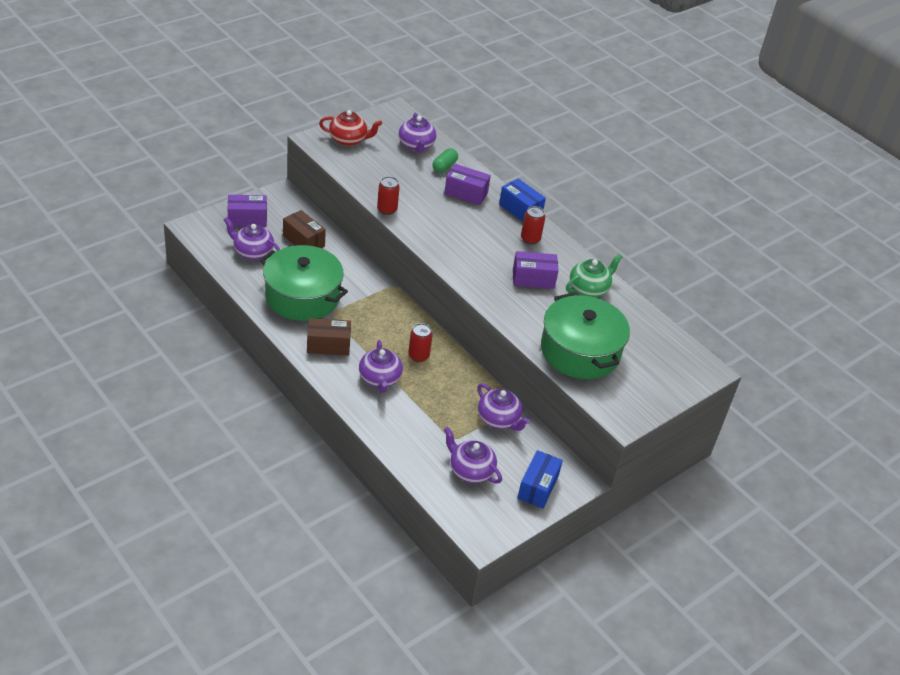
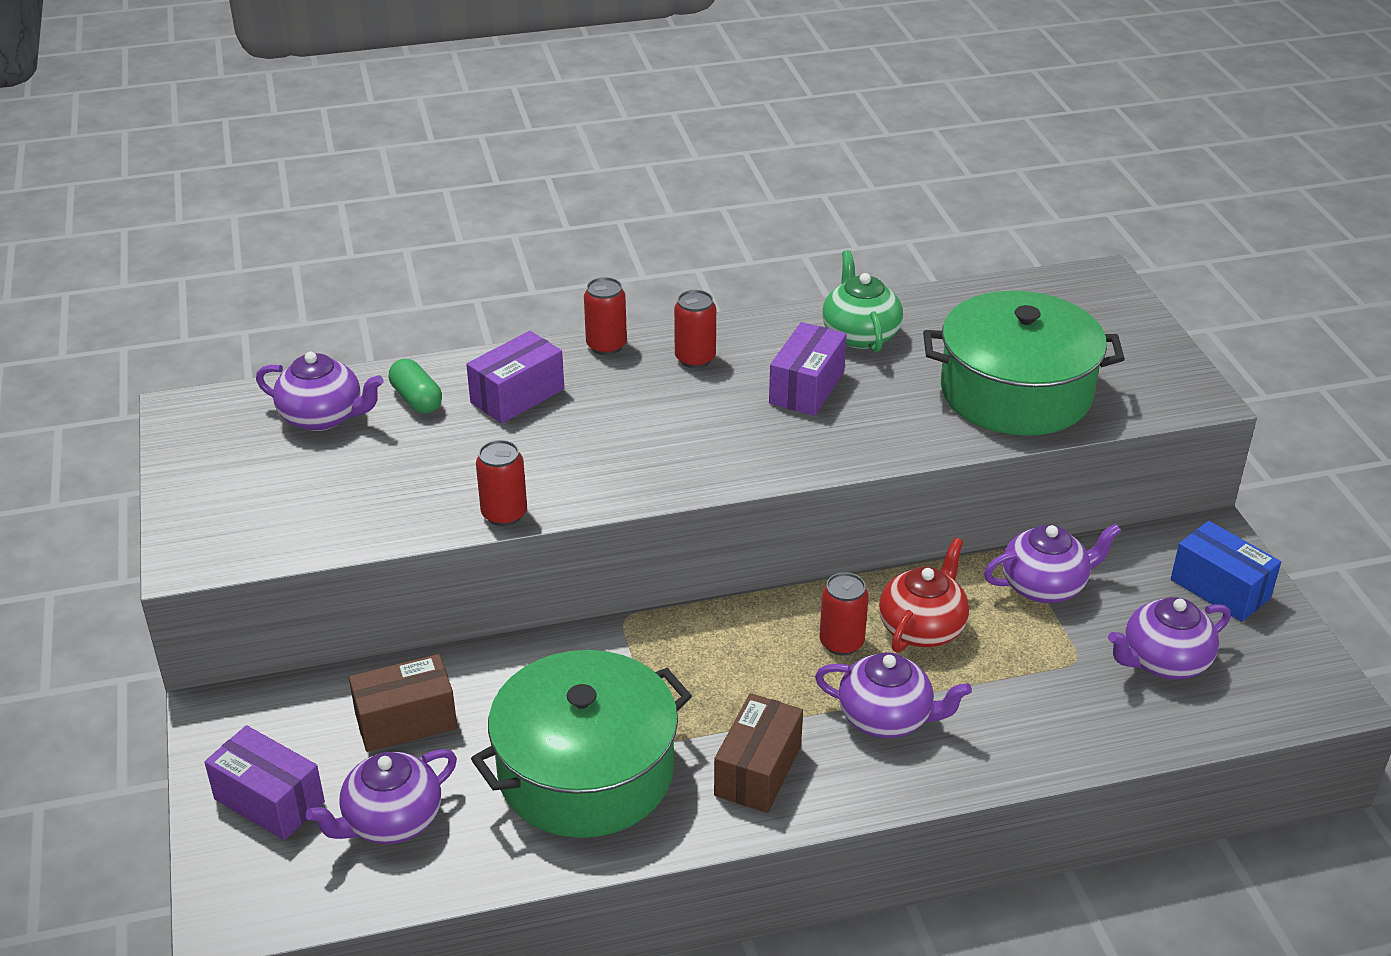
camera: 60 degrees left, 5 degrees down
(247, 219) = (269, 800): purple box -> purple box turned 75 degrees counterclockwise
(348, 140) = (231, 506): red teapot -> red teapot (922, 628)
(520, 210) = (606, 345): blue box -> red can

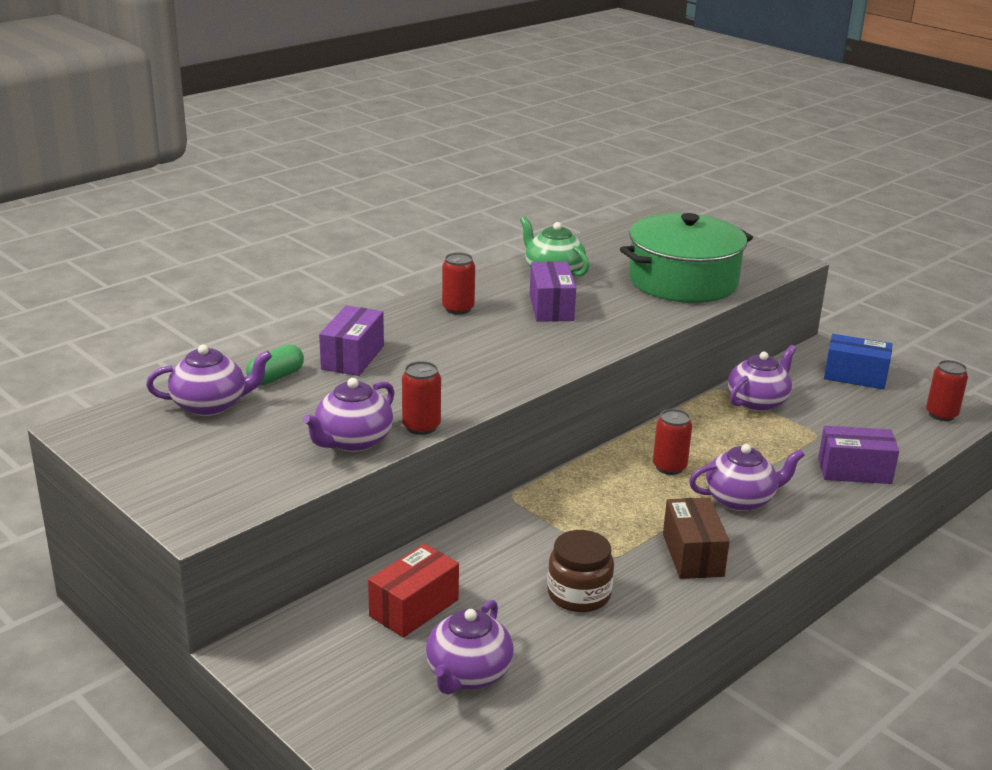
camera: 30 degrees left, 10 degrees down
(269, 800) = (356, 696): purple box -> purple box (854, 471)
(406, 721) = (414, 608): brown box -> red box
(416, 399) = (276, 377): green capsule -> green capsule turned 75 degrees counterclockwise
(586, 771) = (579, 594): green pot -> brown jar
(606, 345) = (386, 315): red can -> red can (941, 414)
(922, 628) = (710, 444): red teapot -> none
(1164, 661) = (864, 421): purple teapot -> purple teapot (353, 441)

